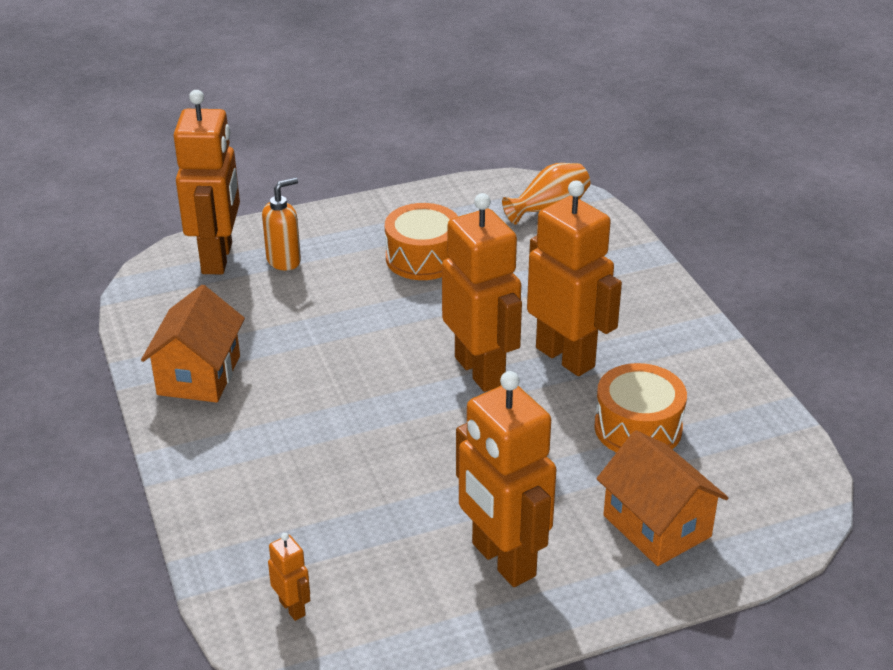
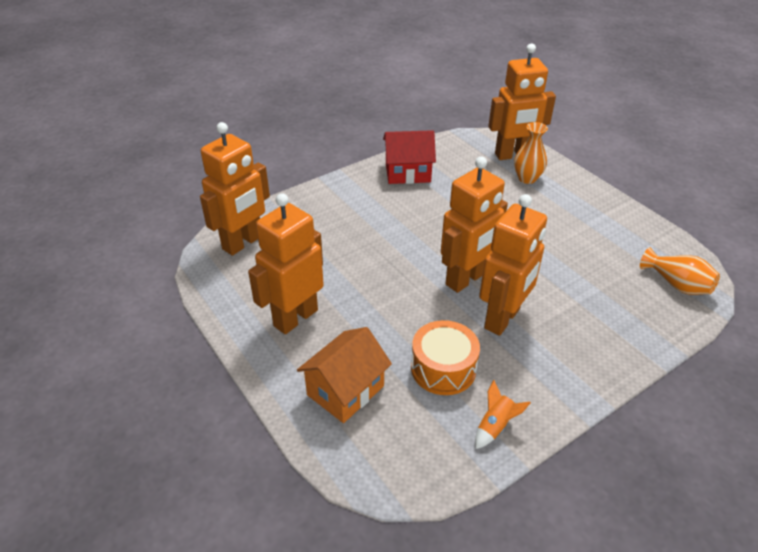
camera: 75 degrees right, 5 degrees up
(199, 375) = (407, 172): orange house -> red house
(284, 261) = (527, 178): orange soap dispenser -> orange vase
(292, 608) = (243, 243): orange robot -> orange robot, size x2.35
(423, 258) = (570, 233): orange drum -> none
(734, 405) = (495, 426): none -> orange rocket

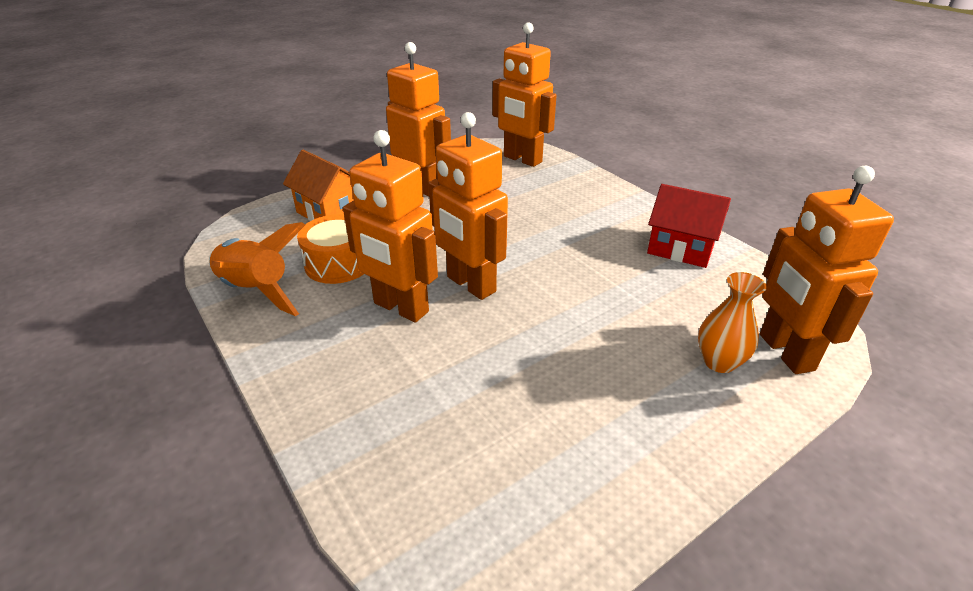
camera: 90 degrees right, 5 degrees down
(407, 172) = (681, 248): red house -> red house turned 60 degrees counterclockwise
(495, 426) = (256, 291): orange rocket -> orange rocket, size x2.04
(676, 284) = (452, 521): orange vase -> none

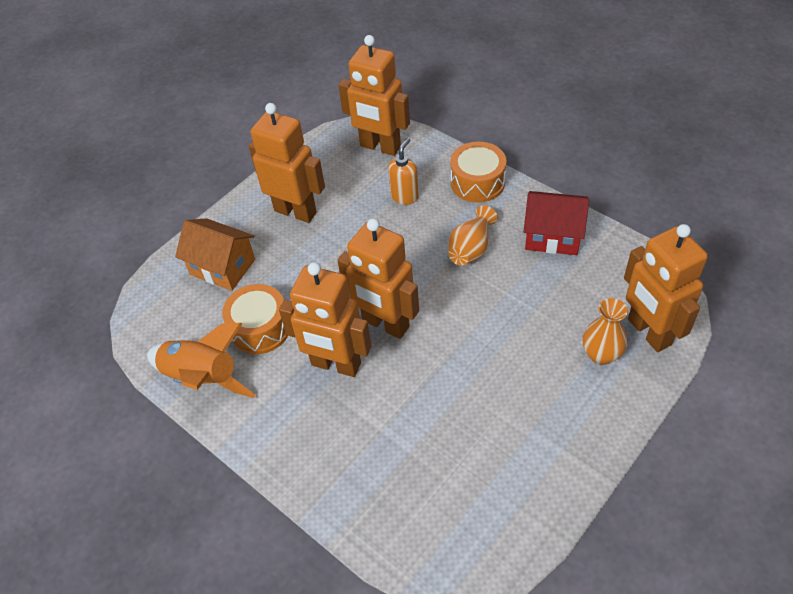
camera: 10 degrees left, 15 degrees up
(532, 194) = (404, 196): none -> orange soap dispenser
(587, 242) = (471, 249): none -> orange vase
(610, 196) = (477, 182): none -> orange drum

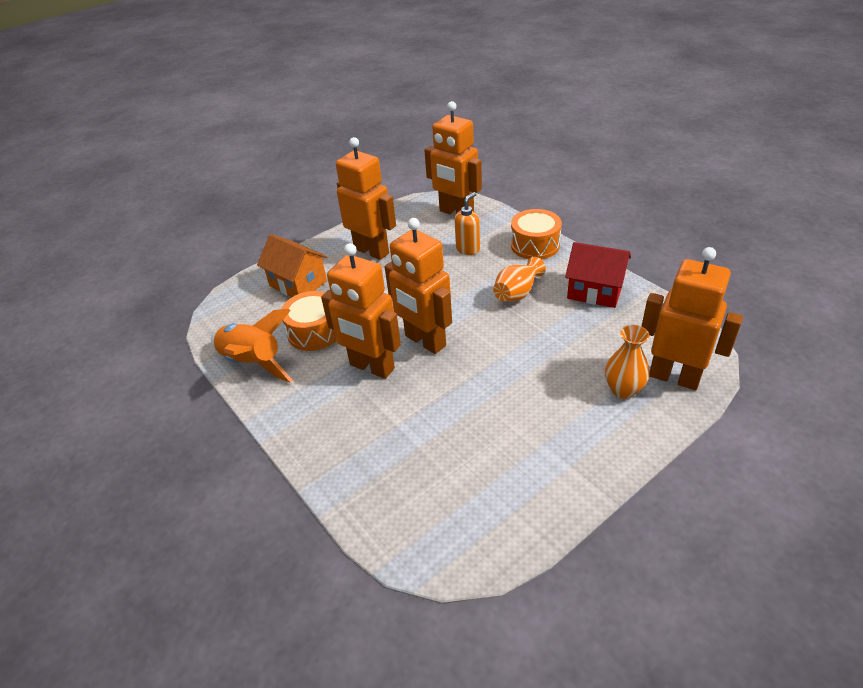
camera: 10 degrees right, 10 degrees down
(648, 332) = (674, 377): orange robot -> orange robot turned 135 degrees clockwise

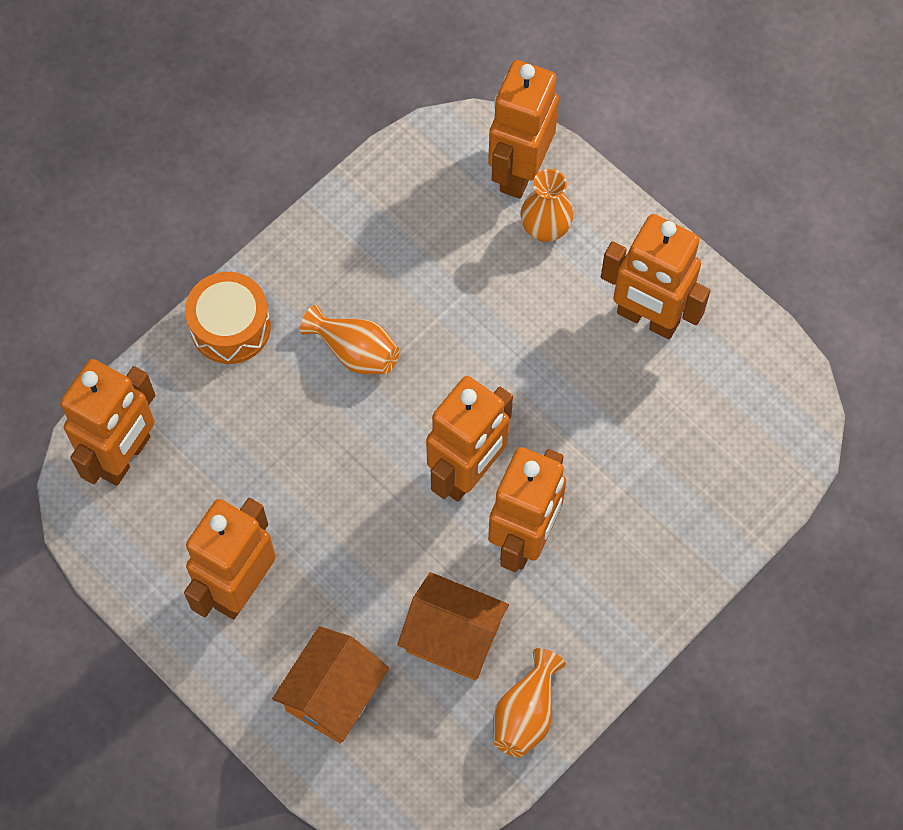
camera: 100 degrees left, 25 degrees up
(253, 363) = (526, 713): orange rocket -> orange vase
(314, 331) = (453, 637): orange drum -> orange house
(468, 249) = (239, 429): orange soap dispenser -> none
(545, 450) = (647, 318): none -> orange robot
(595, 291) = (349, 247): red house -> none

